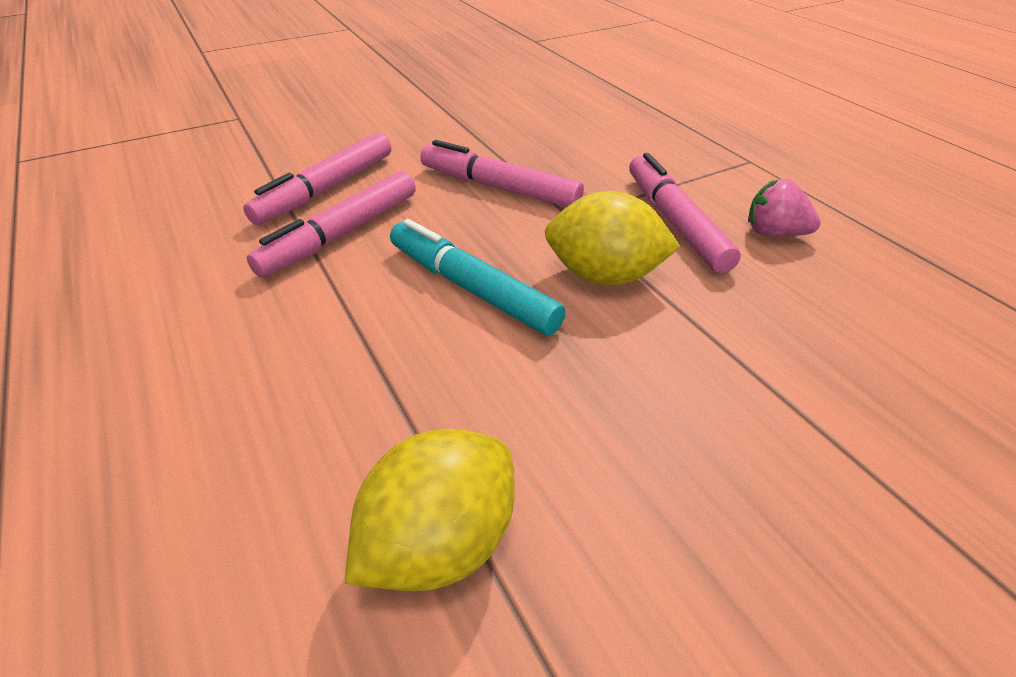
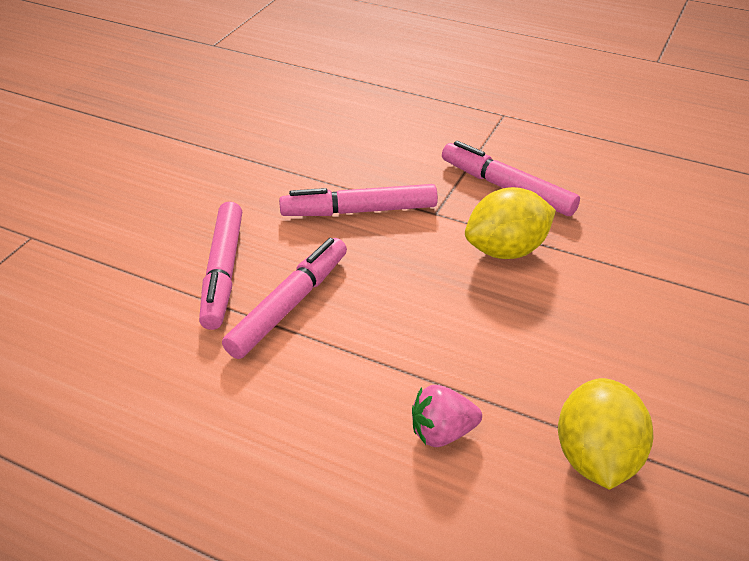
camera: 35 degrees left, 0 degrees up
(341, 234) = (289, 305): pink marker -> pink marker turned 150 degrees counterclockwise
(471, 288) = (435, 300): turquoise marker -> none
(774, 233) = (571, 170): pink strawberry -> pink strawberry (442, 432)

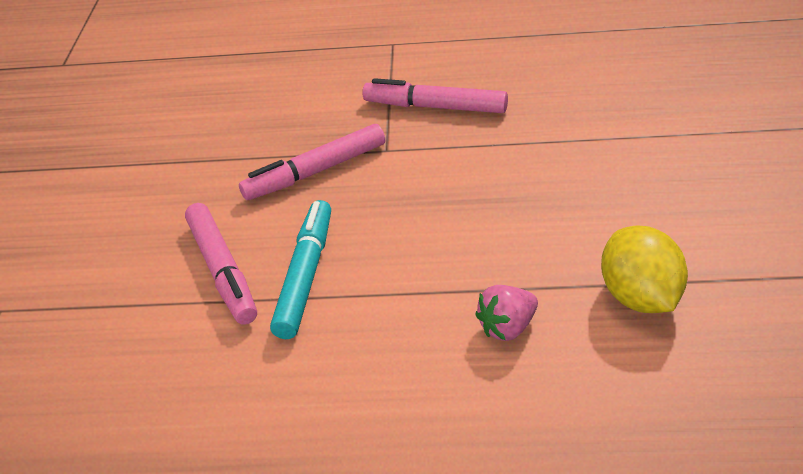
camera: 20 degrees left, 0 degrees up
(289, 305) = (305, 275): pink marker -> turquoise marker
(506, 250) = (468, 160): yellow lemon -> none

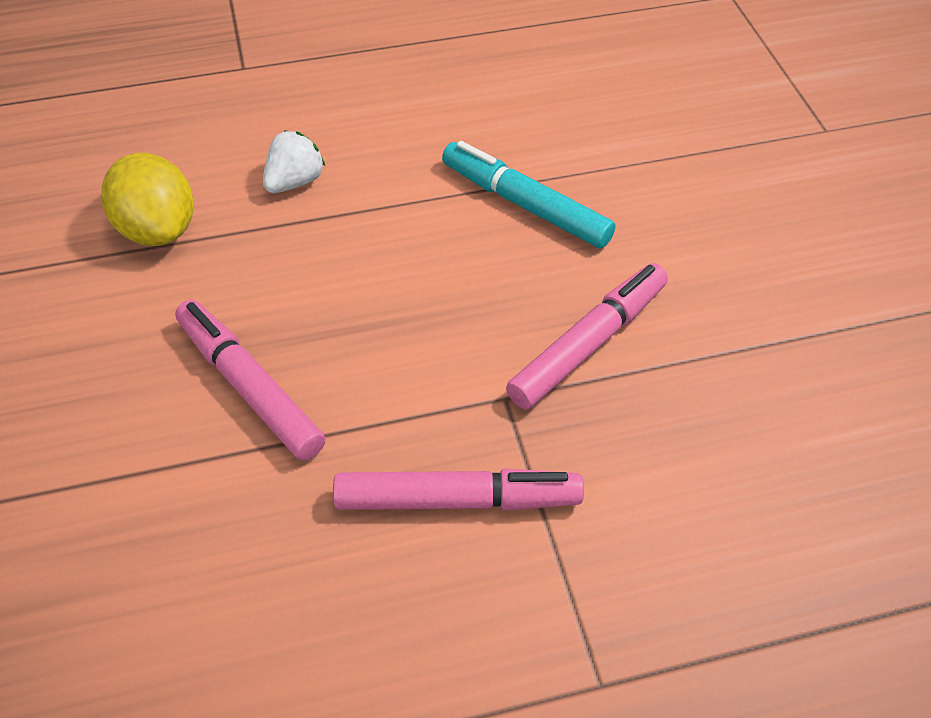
camera: 160 degrees right, 10 degrees up
(222, 271) = (621, 198): pink marker -> pink marker (249, 387)
(305, 275) = (525, 204): turquoise marker -> turquoise marker turned 135 degrees clockwise
(507, 327) = (295, 182): pink strawberry -> white strawberry

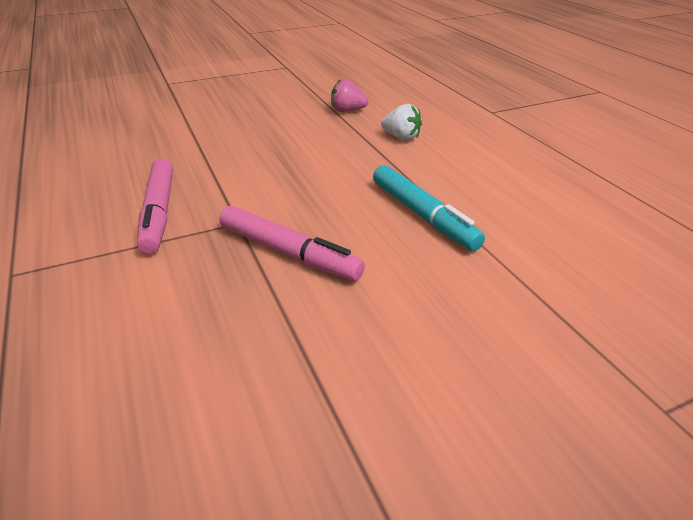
camera: 80 degrees right, 15 degrees down
(158, 229) = (347, 111): yellow lemon -> pink strawberry
(249, 387) = (242, 146): pink marker -> none
(525, 204) = (423, 215): turquoise marker -> turquoise marker turned 120 degrees clockwise

